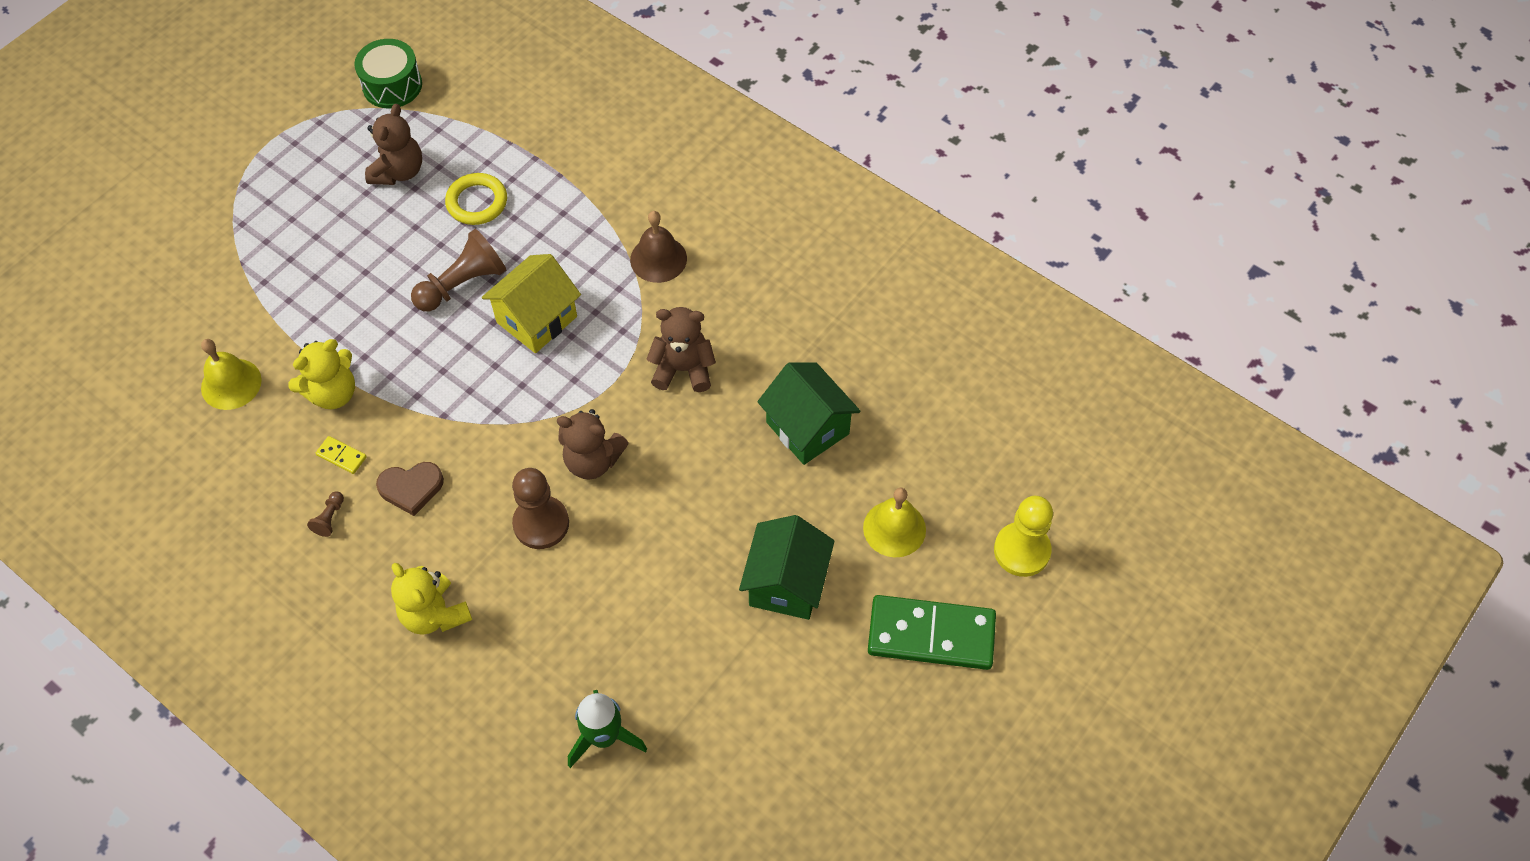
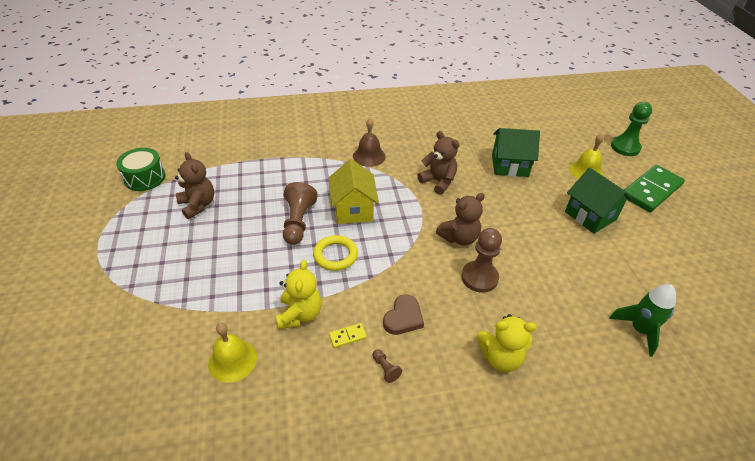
camera: 50 degrees left, 15 degrees down
(477, 202) = (257, 190): yellow ring -> yellow ring (335, 255)
(683, 369) = (438, 181): brown teddy bear -> brown teddy bear turned 90 degrees clockwise
(1022, 550) = (625, 147): yellow pawn -> green pawn

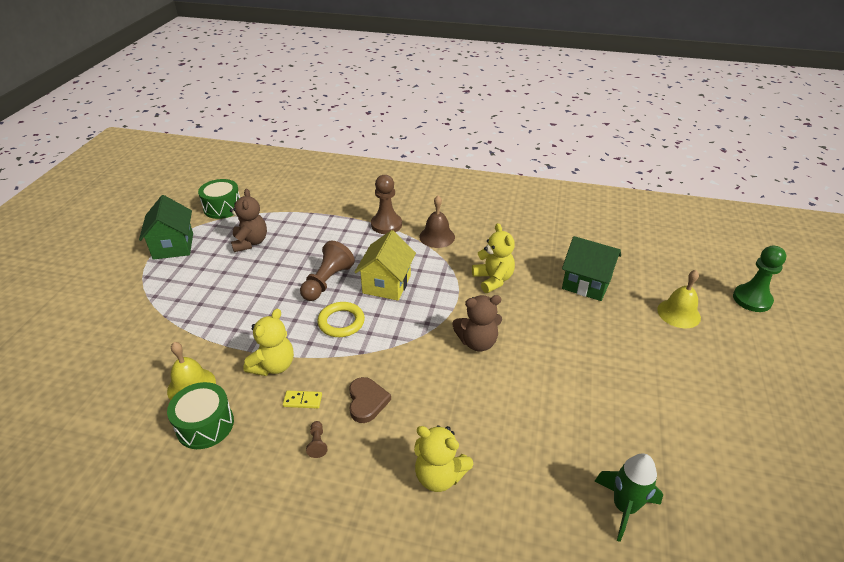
camera: 25 degrees right, 5 degrees down
(271, 391) = (205, 425): none -> green drum
(403, 317) = (367, 401): brown heart -> brown heart turned 60 degrees counterclockwise
(438, 181) = (493, 280): brown teddy bear -> yellow teddy bear
(479, 277) = (472, 389): brown pawn -> brown pawn (386, 225)
(590, 215) = (649, 363): green house -> green house (173, 246)
(651, 190) = (753, 357): green domino -> none

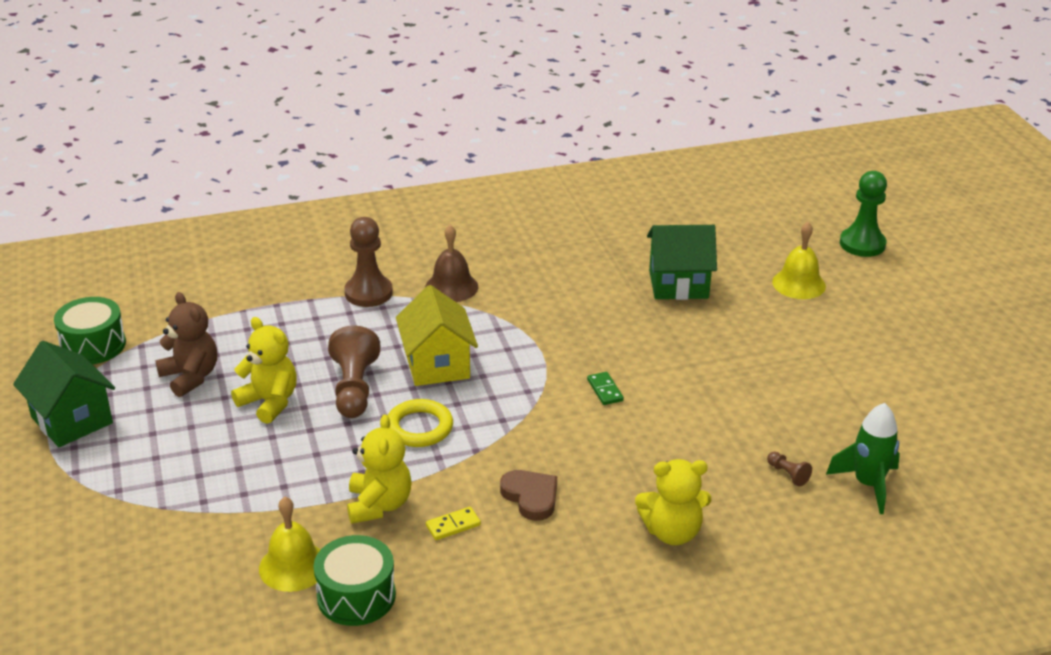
camera: 30 degrees left, 5 degrees down
(317, 443) = (512, 558): brown pawn -> brown pawn (788, 474)
(477, 342) = (605, 390): brown teddy bear -> green domino
(493, 280) = (566, 316): yellow teddy bear -> yellow teddy bear (269, 402)

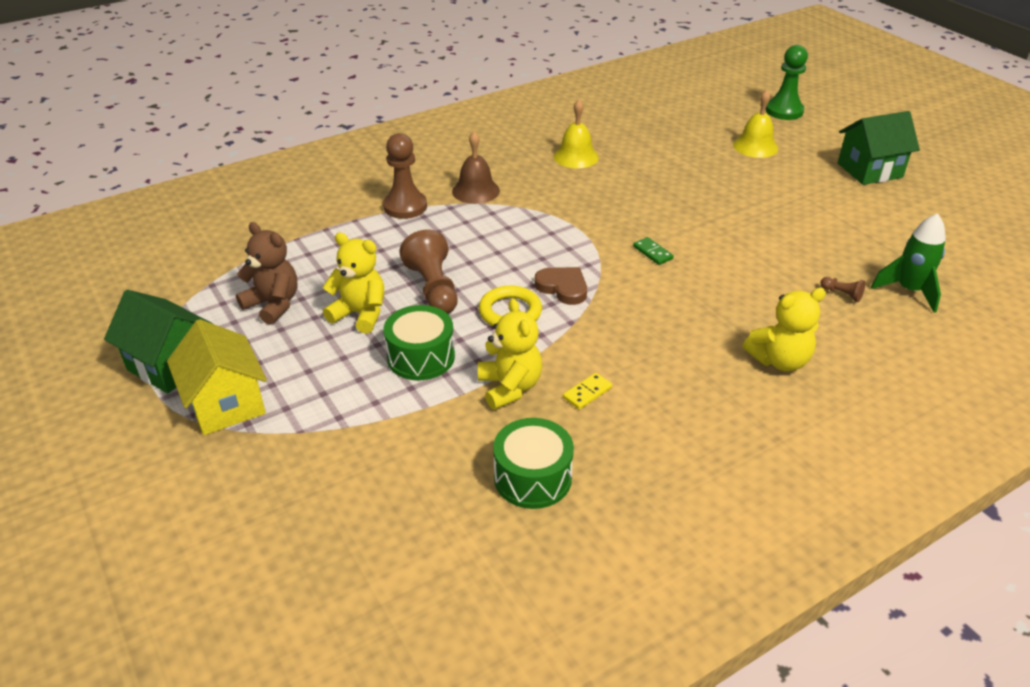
camera: 15 degrees left, 5 degrees up
(93, 345) = (163, 292): green drum -> green drum (421, 357)
(293, 566) = (457, 462): yellow bell -> yellow bell (576, 157)
(437, 365) = (497, 256): yellow house -> yellow house (226, 404)
(531, 497) = (642, 354): brown heart -> brown heart (563, 287)
(678, 284) = (662, 161): green house -> green house (869, 170)

